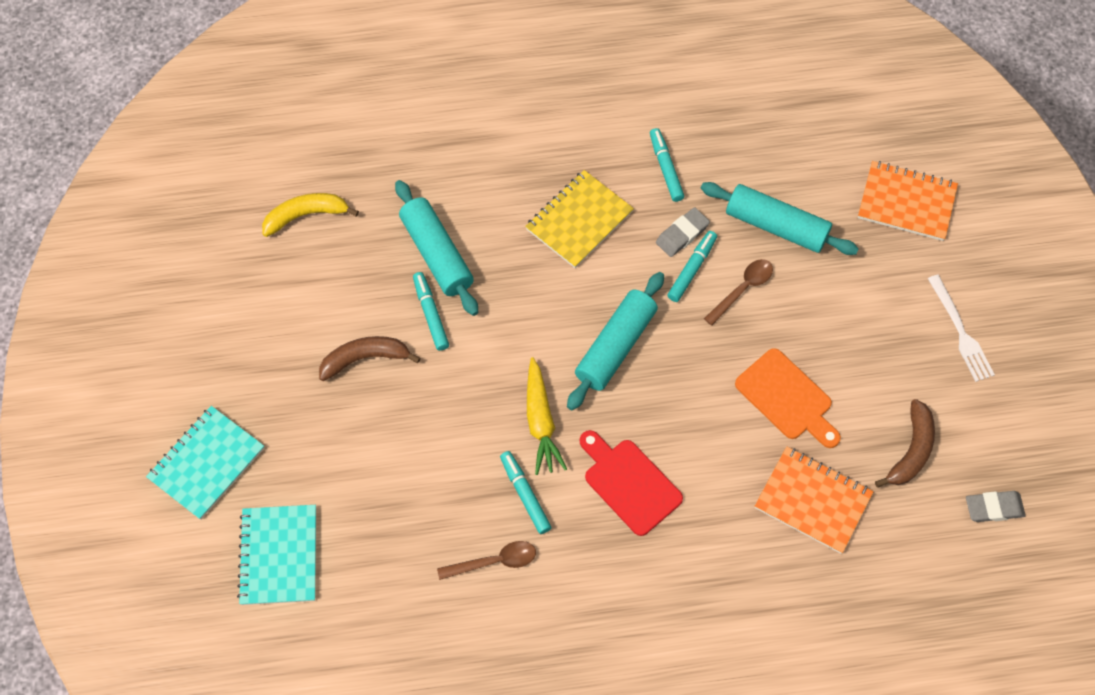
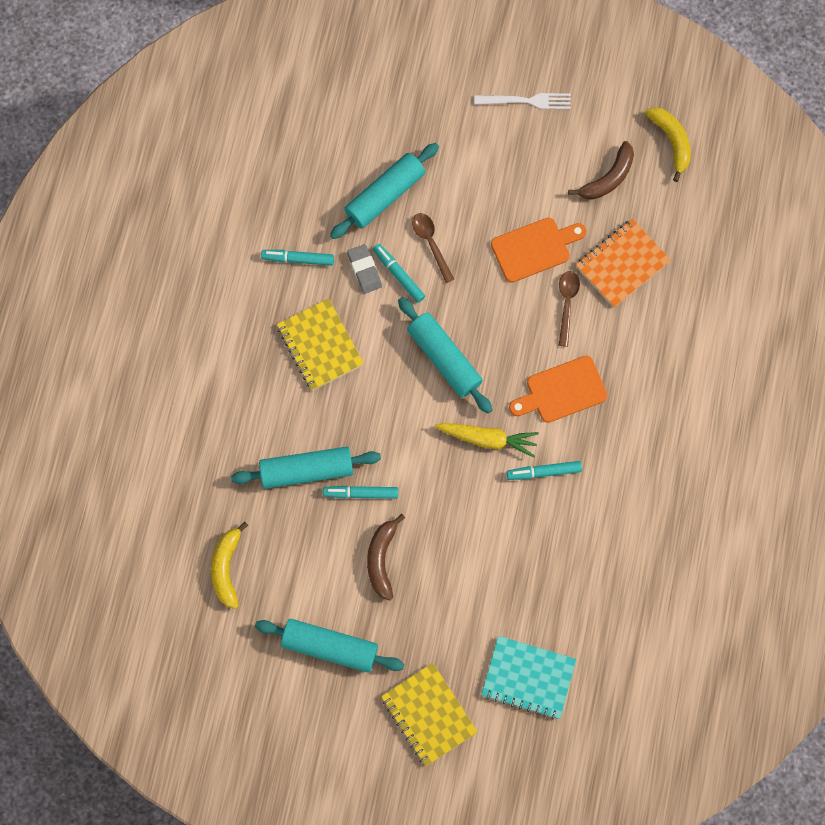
camera: 70 degrees left, 10 degrees up
(207, 463) = (429, 714): turquoise notebook -> yellow notebook
(252, 340) = (330, 647): none -> turquoise rolling pin
(494, 561) = (589, 513): brown spoon -> brown spoon (567, 304)
(629, 483) = (562, 391): red cutting board -> orange cutting board
(906, 203) = (402, 90): orange notebook -> none
(911, 450) = (608, 178): brown banana -> brown banana turned 90 degrees clockwise
(993, 508) = (671, 142): grey eraser -> yellow banana

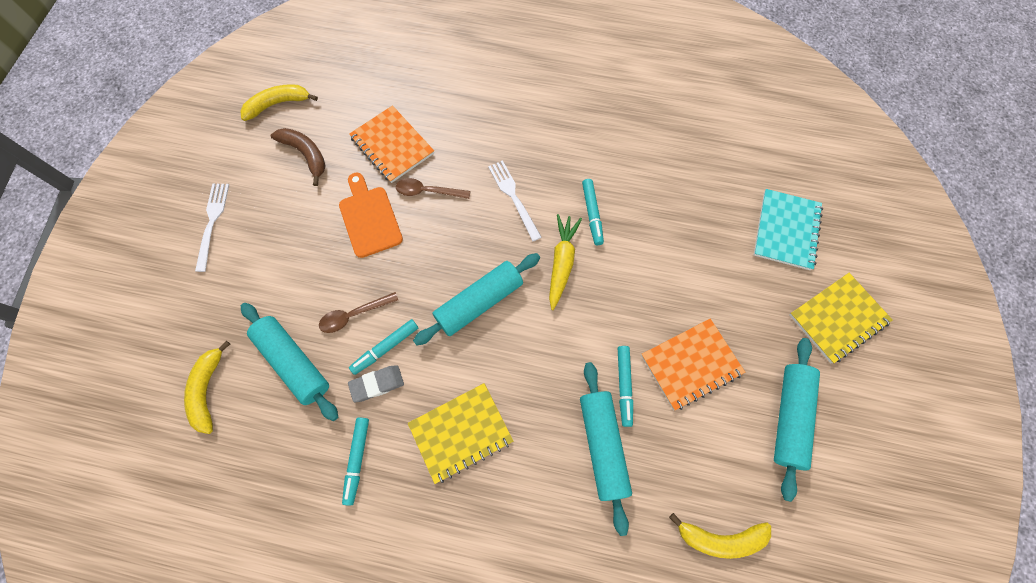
camera: 90 degrees left, 5 degrees down
(360, 126) = (208, 390): none -> yellow banana
(381, 559) = (691, 364): brown banana -> orange notebook
(562, 391) = (513, 197): orange cutting board -> white fork

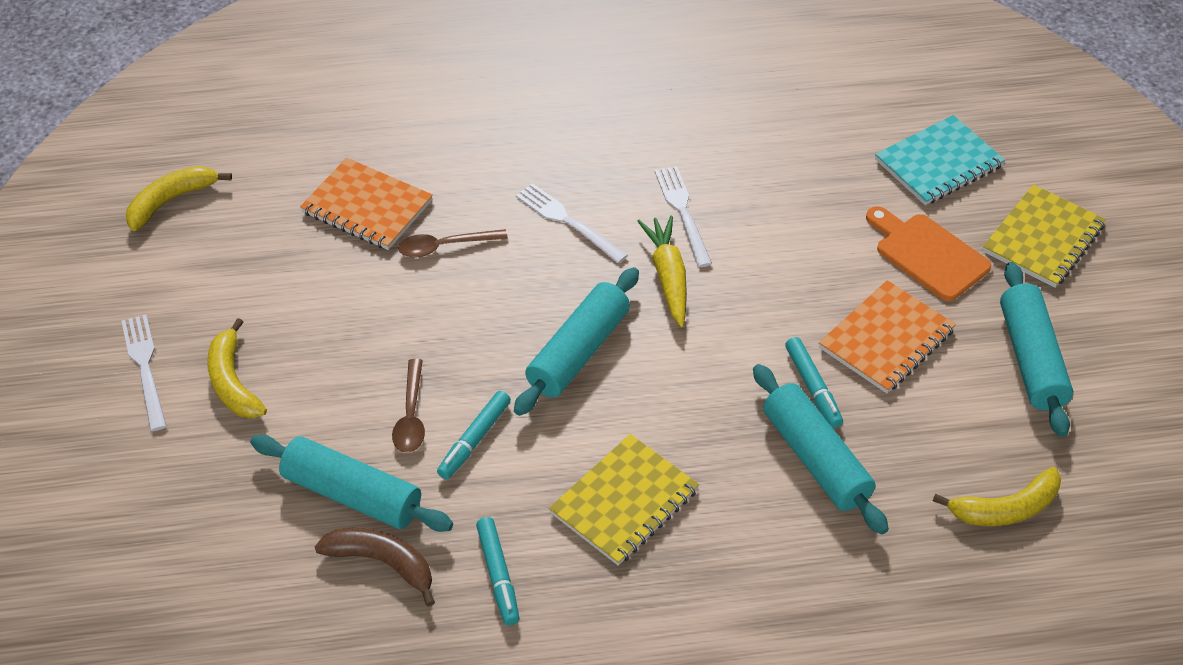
camera: 20 degrees left, 20 degrees down
(208, 390) = (242, 563): yellow banana -> yellow banana (233, 382)
(306, 155) = (245, 250): brown banana -> brown banana (383, 563)
(354, 315) = (411, 416): brown spoon -> brown spoon turned 45 degrees counterclockwise
(369, 218) = (376, 300): orange cutting board -> orange cutting board (927, 254)
(377, 384) = (483, 483): grey eraser -> none
(592, 214) = (682, 212): turquoise marker -> white fork
(786, 230) = (938, 163): turquoise notebook -> turquoise notebook turned 60 degrees clockwise

